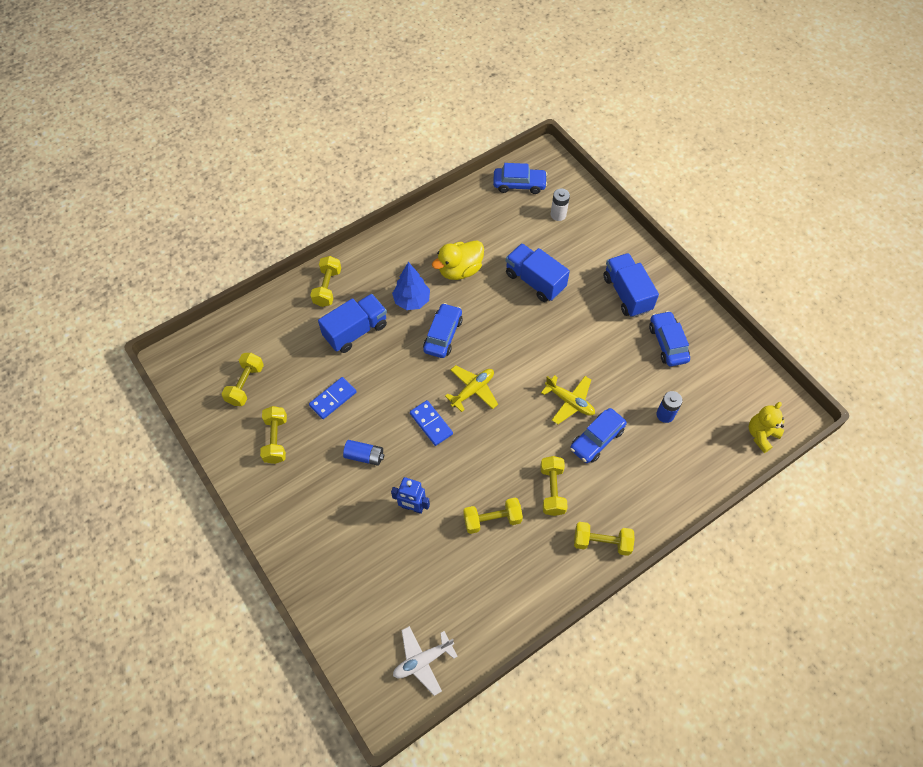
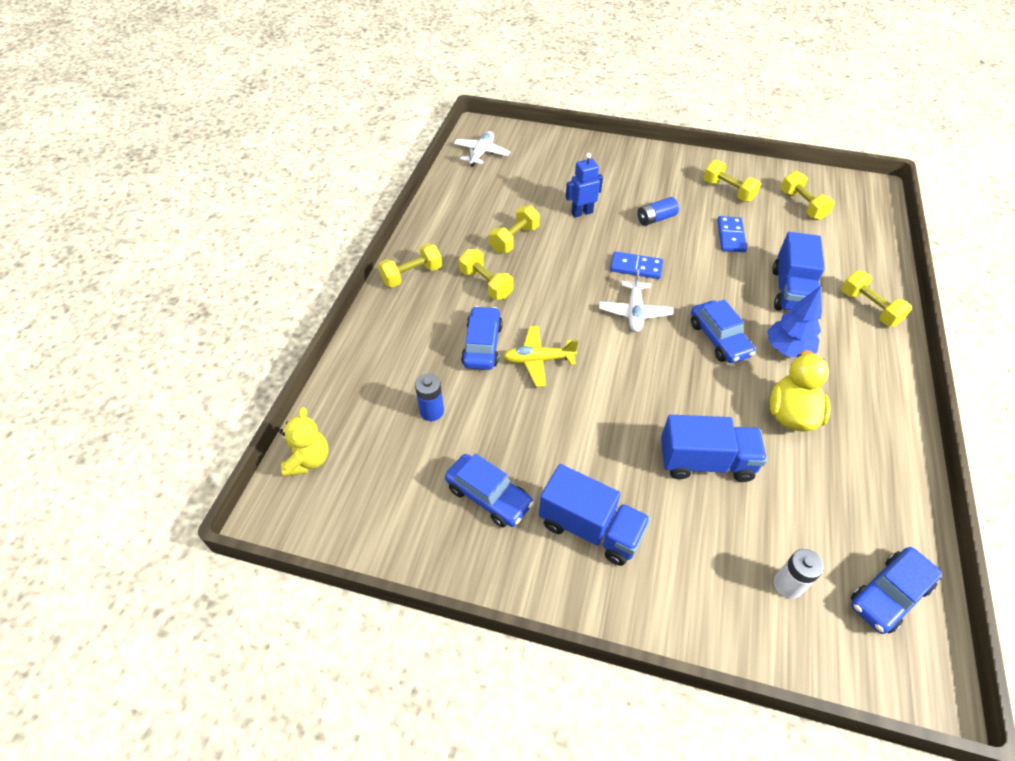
camera: 140 degrees right, 10 degrees down
(473, 390) = (634, 312): yellow plane -> white plane

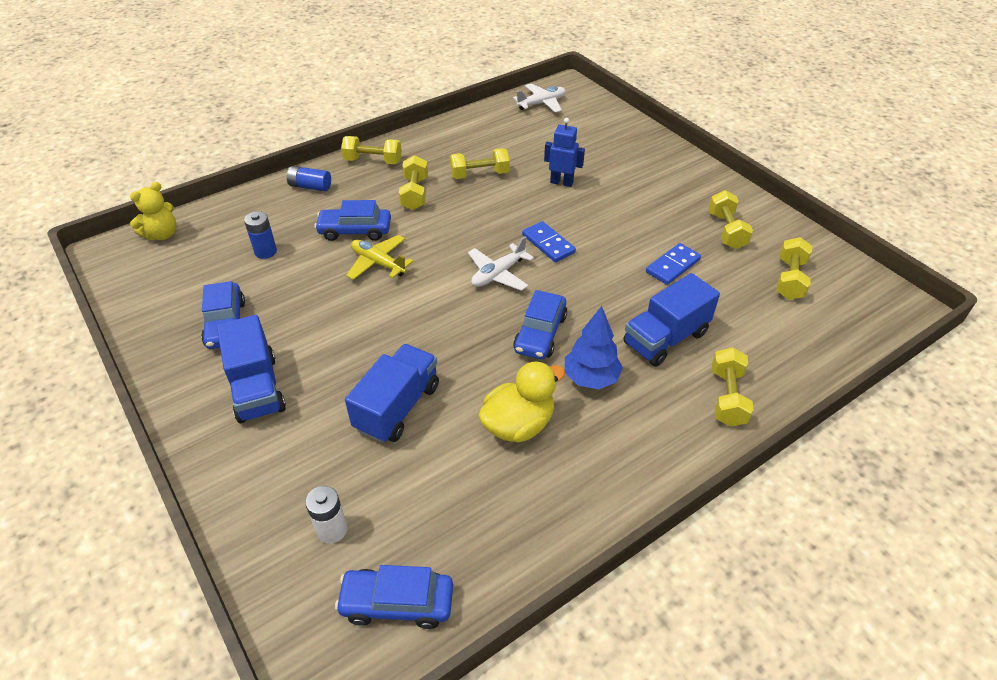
camera: 40 degrees right, 5 degrees down
(482, 345) = (355, 231): blue car -> blue car turned 135 degrees counterclockwise
(655, 219) = (620, 218): blue battery -> blue battery (310, 186)
(706, 462) = (397, 407): blue truck -> blue truck turned 105 degrees counterclockwise

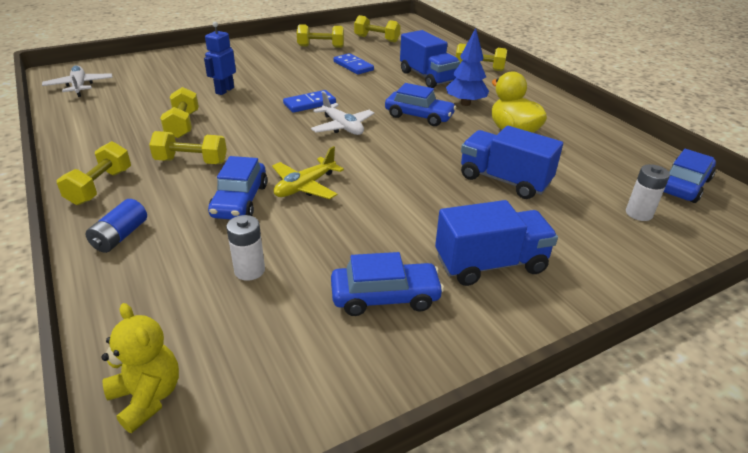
camera: 85 degrees left, 10 degrees down
(265, 252) = (249, 270): blue battery -> white battery
(397, 603) = (683, 185): blue car -> blue car turned 150 degrees counterclockwise

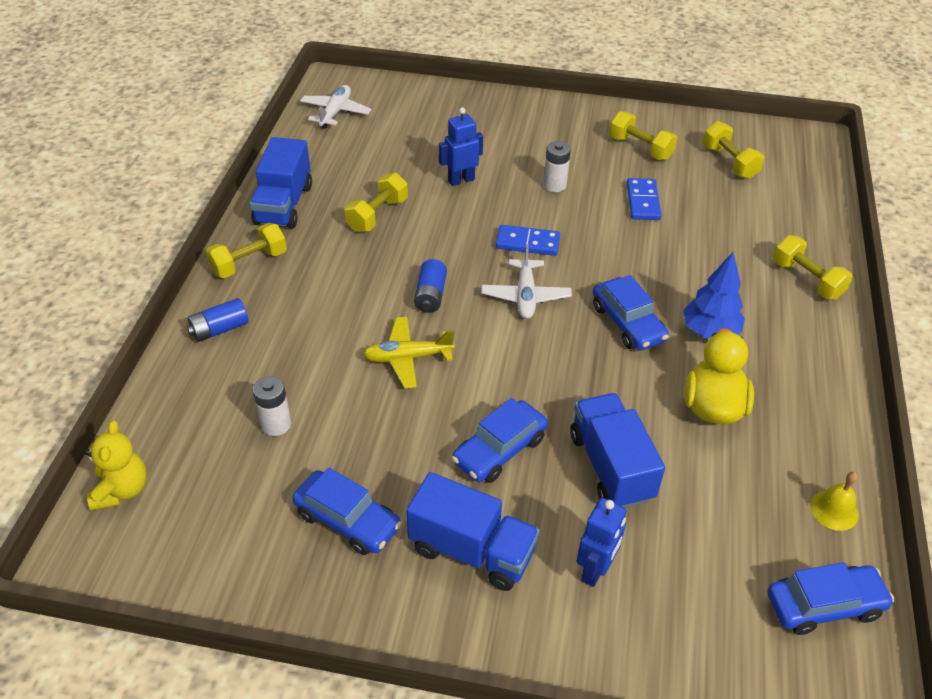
camera: 40 degrees right, 10 degrees up
(191, 161) = (342, 270): yellow dumbbell -> none
(240, 201) = (338, 343): blue car -> blue car (500, 450)
(278, 150) = (430, 295): none -> blue battery
(427, 77) = (714, 264): blue truck -> blue truck (284, 205)
(569, 232) = (595, 570): none -> blue robot
(626, 146) = (834, 510): none -> yellow bell
(639, 213) = (706, 601): white battery -> white battery (554, 185)

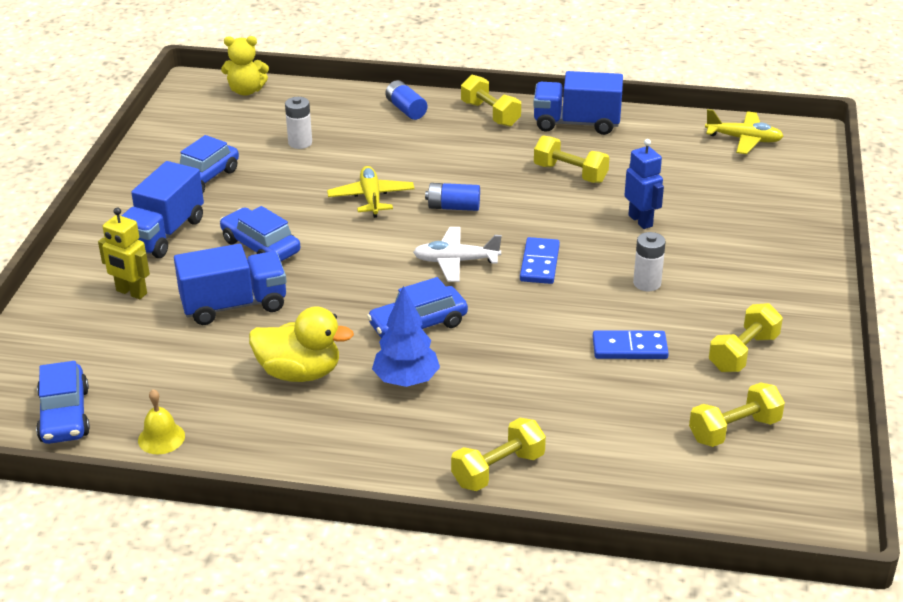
camera: 90 degrees right, 10 degrees down
(335, 112) = (744, 139): white plane -> yellow plane
(595, 570) = (131, 292): blue robot -> yellow robot

